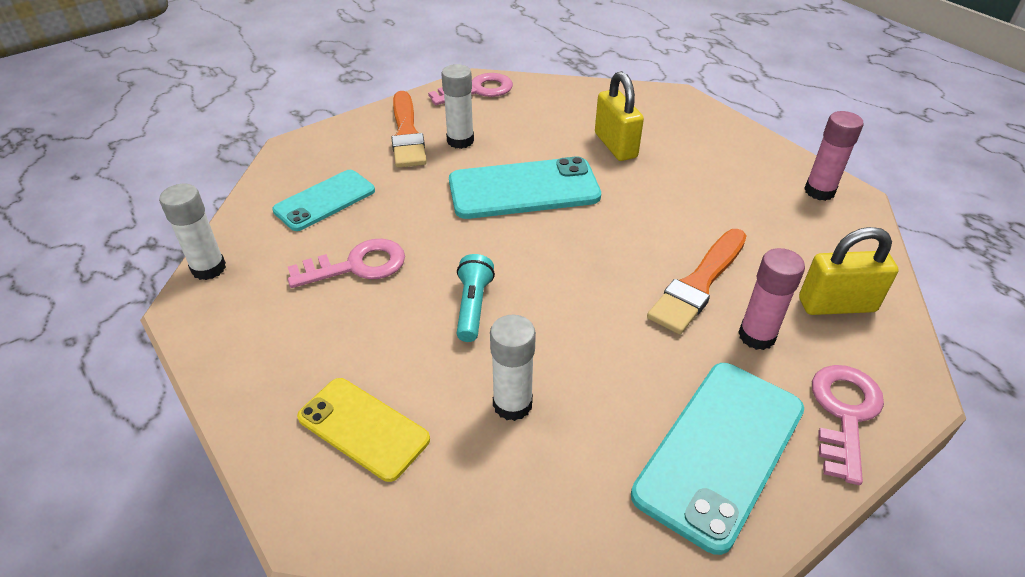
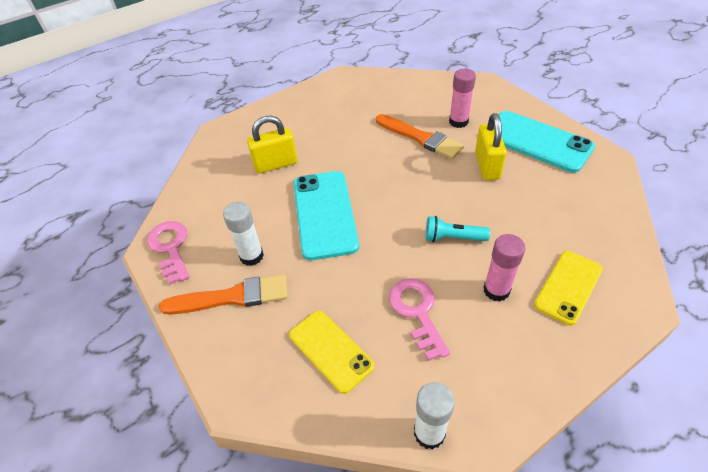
camera: 85 degrees left, 5 degrees up
(325, 200) = (330, 350): turquoise phone -> yellow phone
(512, 404) = (529, 216): white glue stick -> none
(819, 191) = (337, 85): pink glue stick -> pink glue stick (496, 290)
(836, 305) = (432, 94): yellow padlock -> yellow padlock (487, 166)
(844, 413) = (503, 102): pink key -> none

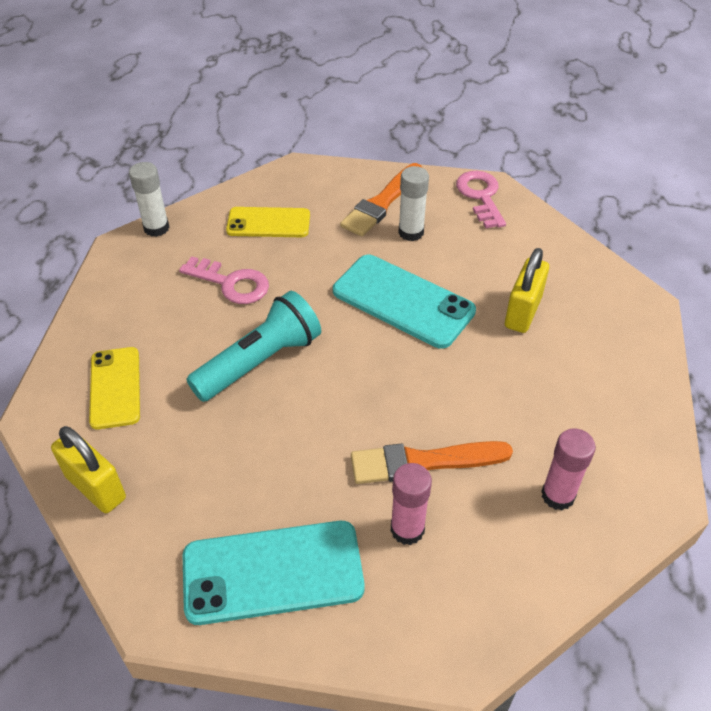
camera: 130 degrees right, 0 degrees up
(170, 248) = (481, 196): pink key -> pink key turned 120 degrees counterclockwise
(452, 238) = (260, 361): turquoise flashlight -> turquoise flashlight, size x1.79
(487, 166) = (302, 477): yellow padlock -> yellow padlock (96, 487)
(496, 290) = (179, 341): pink glue stick -> pink glue stick (558, 495)

